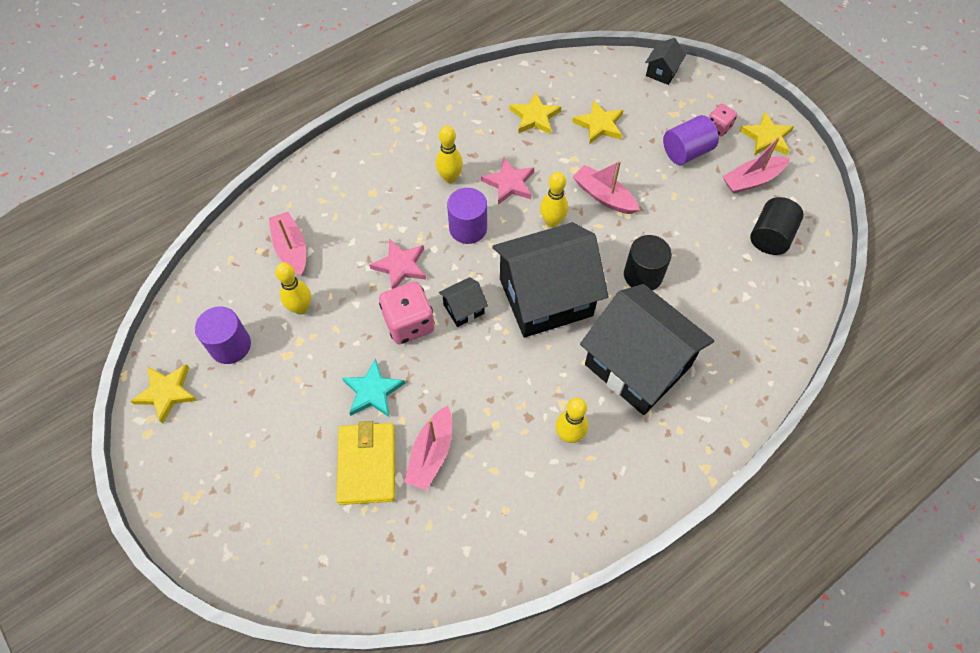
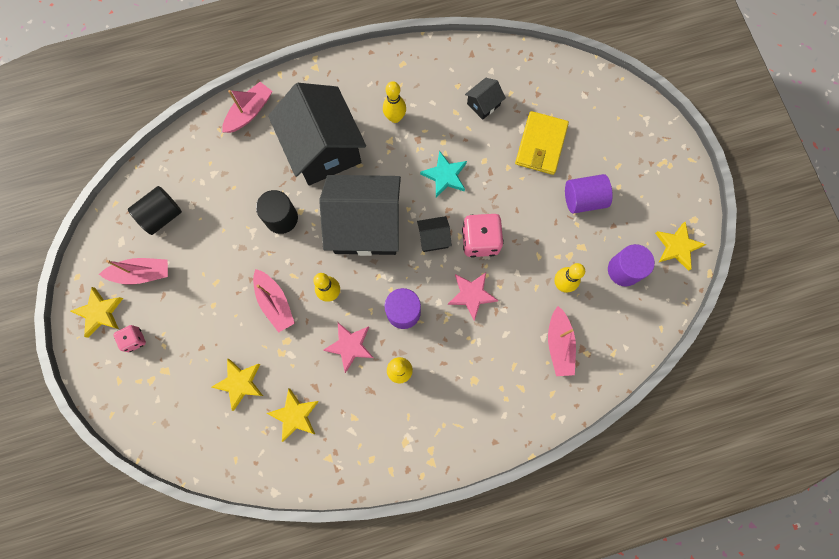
camera: 160 degrees left, 15 degrees up
(373, 391) = (523, 195): turquoise star -> turquoise star (445, 176)
(431, 453) = (494, 137): pink boat -> pink boat (249, 112)
(662, 72) = (146, 427): black house -> black house (483, 104)
(686, 152) = (179, 323): purple cylinder -> purple cylinder (583, 199)

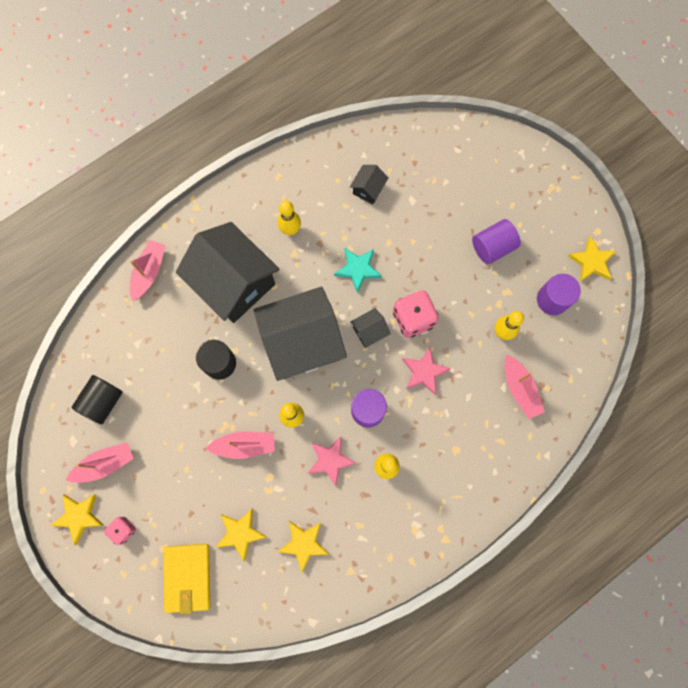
camera: 20 degrees left, 0 degrees up
(275, 303) = (244, 445): pink boat -> pink boat turned 45 degrees counterclockwise
(541, 145) = (435, 209): yellow wallet -> yellow wallet (188, 577)

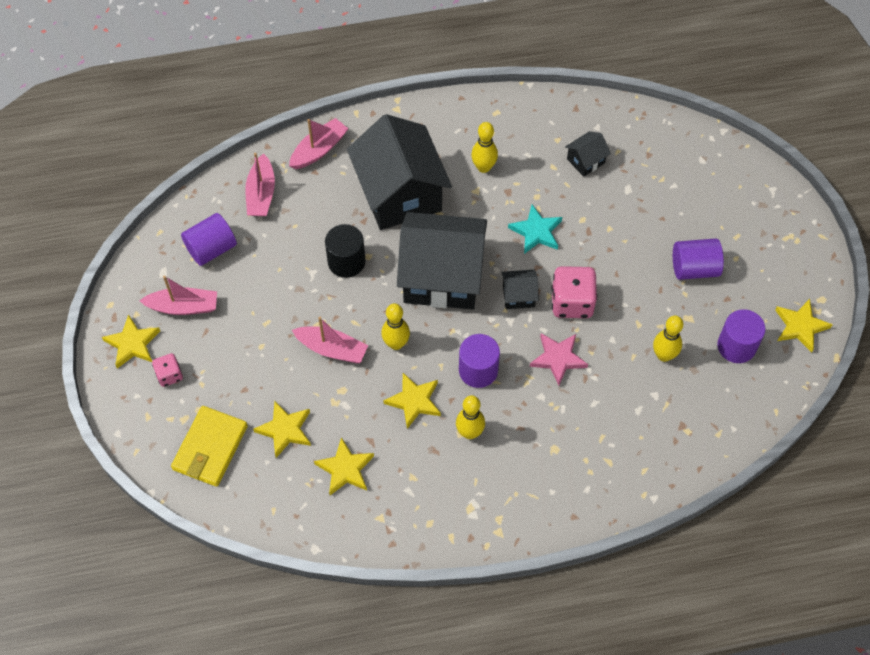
camera: 25 degrees right, 15 degrees down
(103, 401) = (211, 248): black cylinder -> purple cylinder
(330, 460) = (414, 401): pink star -> yellow star
(520, 389) = (656, 419): pink boat -> pink boat (261, 194)

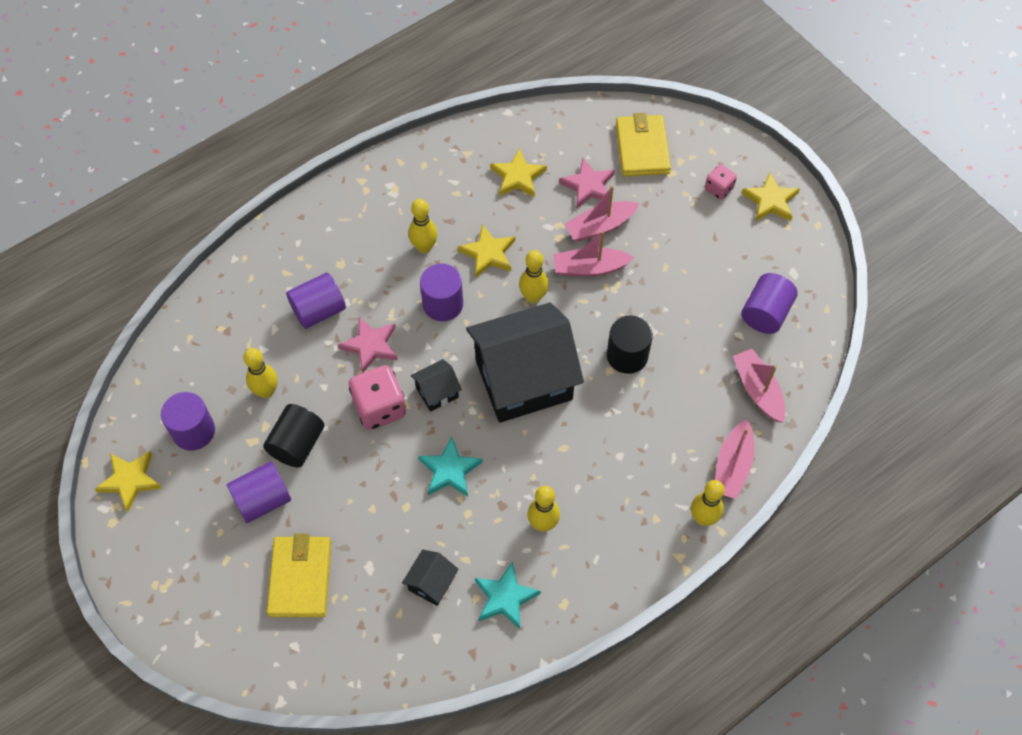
camera: 155 degrees right, 0 degrees up
(183, 307) = (750, 250): pink boat -> pink boat (600, 226)
(285, 430) = (588, 186): yellow star -> pink star
(364, 125) = (703, 518): none -> yellow bowling pin
(400, 193) = (616, 452): black house -> none
(536, 132) = (505, 597): none -> turquoise star
(592, 410) = (318, 310): none -> purple cylinder
(652, 300) = (297, 444): none -> black cylinder
(683, 202) = (300, 578): none -> yellow wallet

